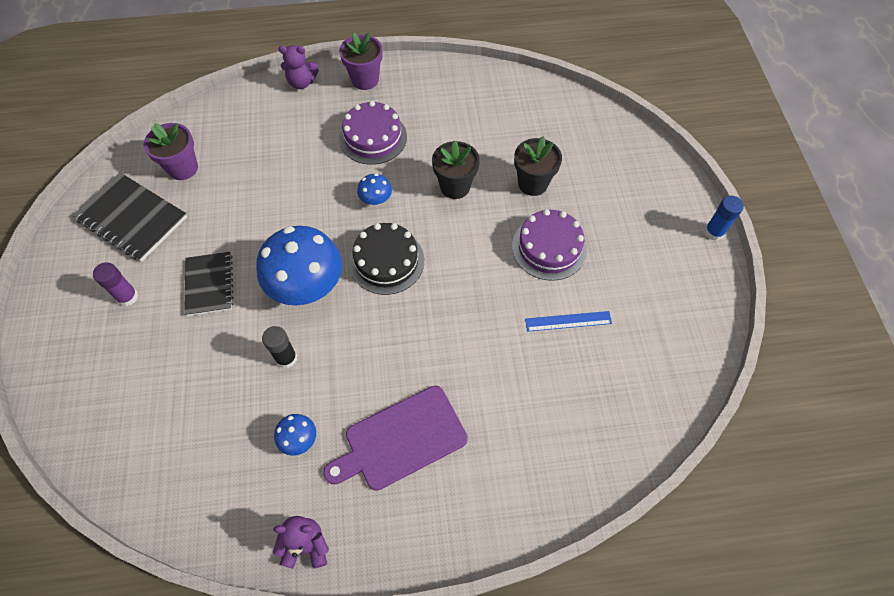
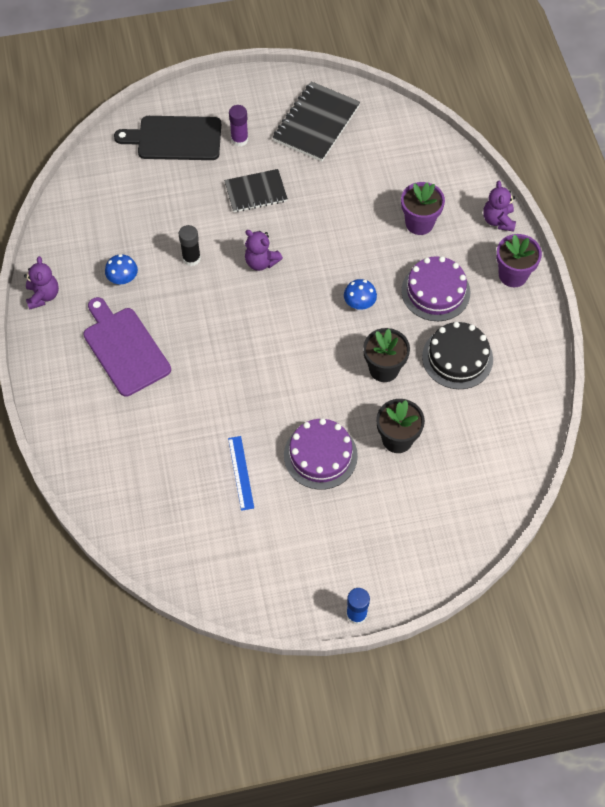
camera: 85 degrees right, 0 degrees up
(100, 369) = (175, 138): none -> black cutting board
(183, 168) = (375, 147): purple flower pot -> purple flower pot (419, 223)
(307, 285) = (261, 262): blue mushroom -> purple teddy bear
(386, 261) = (291, 319): black cake -> black cake (457, 358)

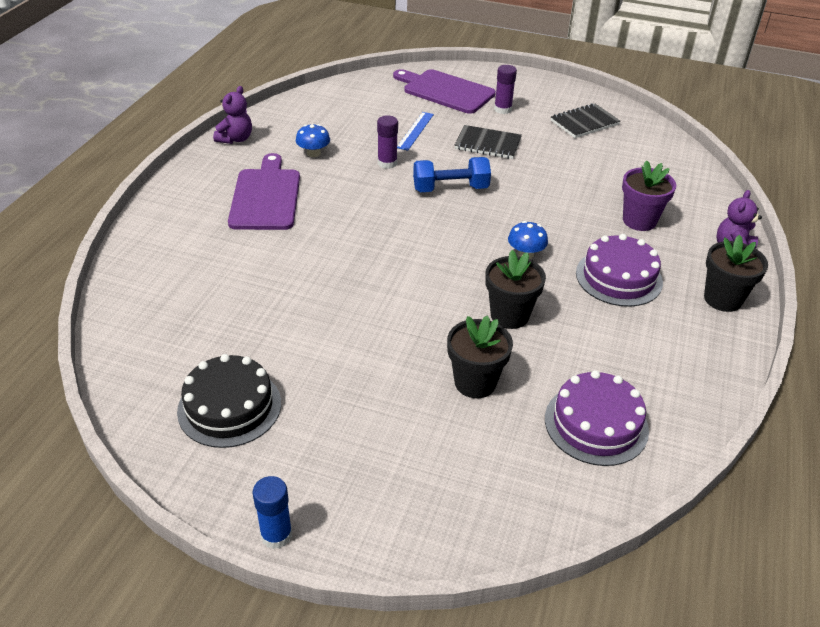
camera: 30 degrees right, 20 degrees down
(175, 138) = (445, 91): black cutting board -> purple cutting board
(191, 258) = (387, 163): black glue stick -> purple glue stick
(240, 473) = (277, 333): blue ruler -> blue ruler (415, 130)
(261, 262) = (450, 189): purple teddy bear -> blue dumbbell
(316, 123) = (584, 123): black notebook -> black notebook, size x0.67
(320, 455) = (375, 357): purple cake -> purple cake (596, 424)
(457, 358) = (604, 341): black cake -> black cake (229, 407)
(513, 275) = (723, 299): purple flower pot -> black flower pot

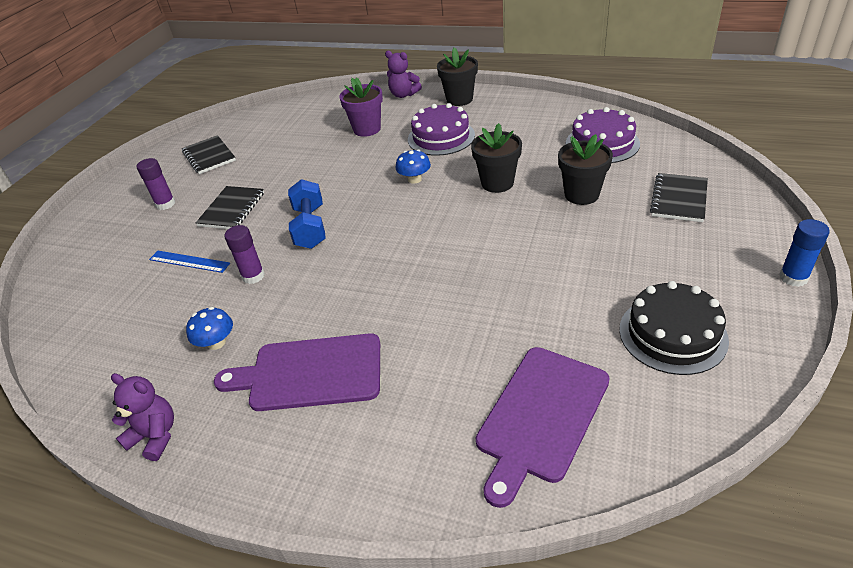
camera: 85 degrees left, 0 degrees up
(445, 91) = (107, 246): purple cutting board -> purple cutting board (540, 416)
(450, 472) = (679, 199): none -> black notebook

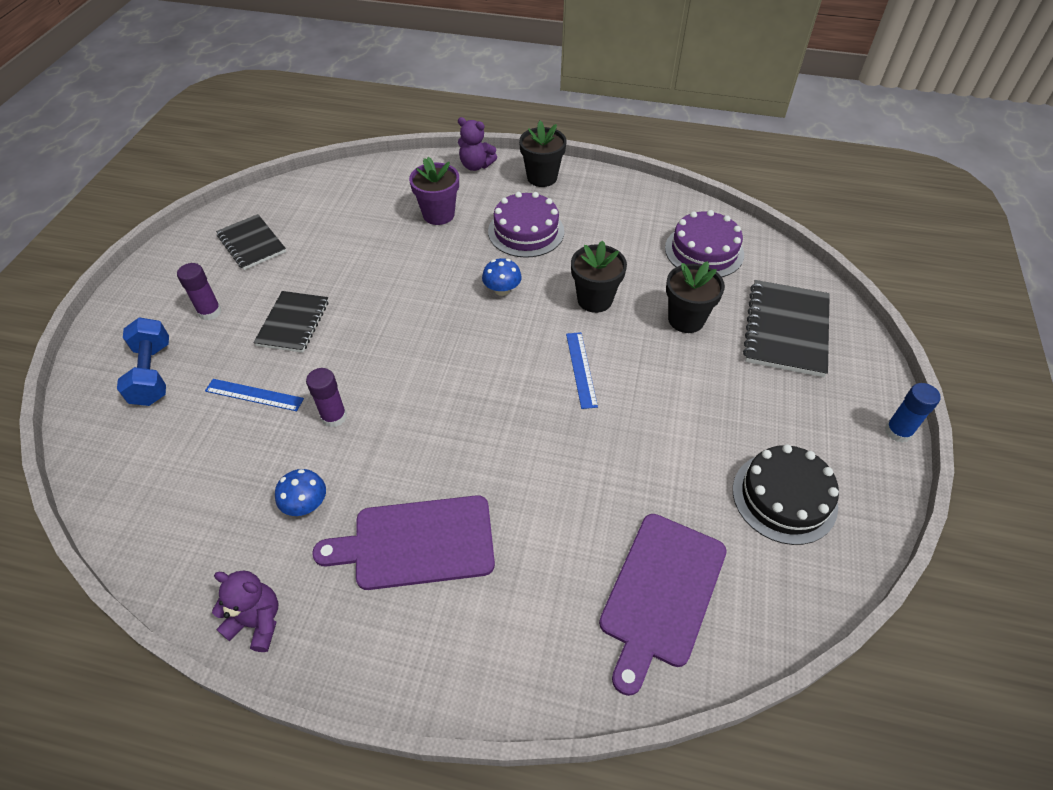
camera: 10 degrees left, 10 degrees up
(310, 227) = (390, 352): blue dumbbell -> blue dumbbell (152, 374)
(479, 235) = (581, 369): none -> blue ruler
(679, 199) = (786, 330): black notebook -> black notebook, size x1.50

